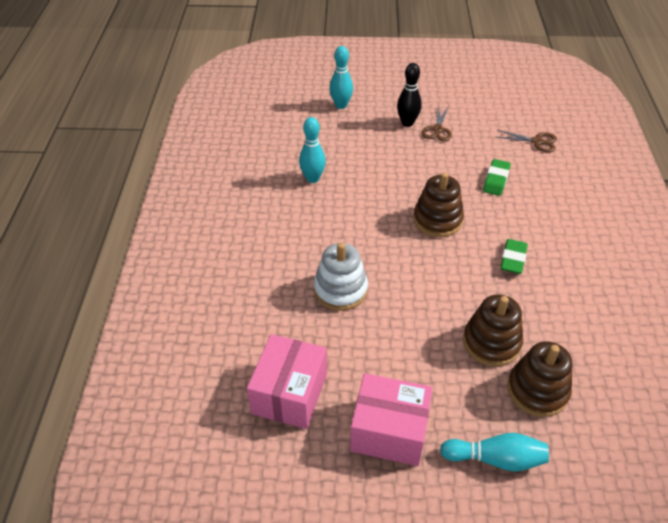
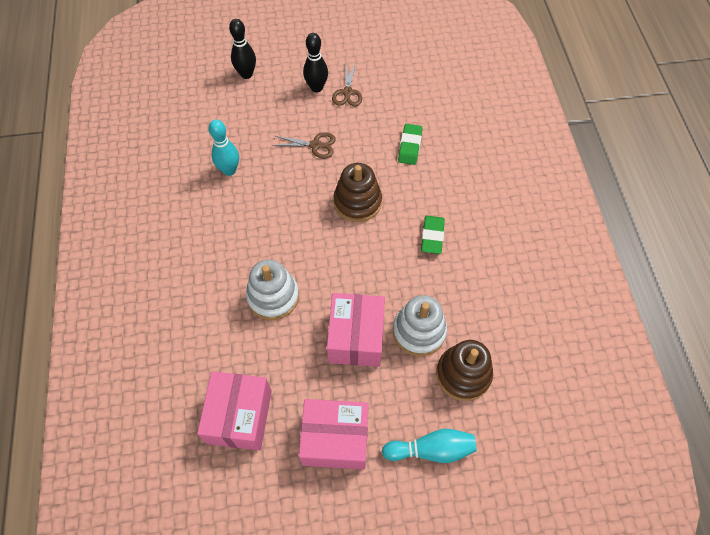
camera: 10 degrees left, 15 degrees up
(341, 105) = (246, 74): turquoise bowling pin -> black bowling pin
(422, 338) = (356, 337): none -> pink box
(491, 342) = (419, 331): brown stacking toy -> white stacking toy
(537, 142) = (446, 94): brown scissors -> brown scissors (315, 145)

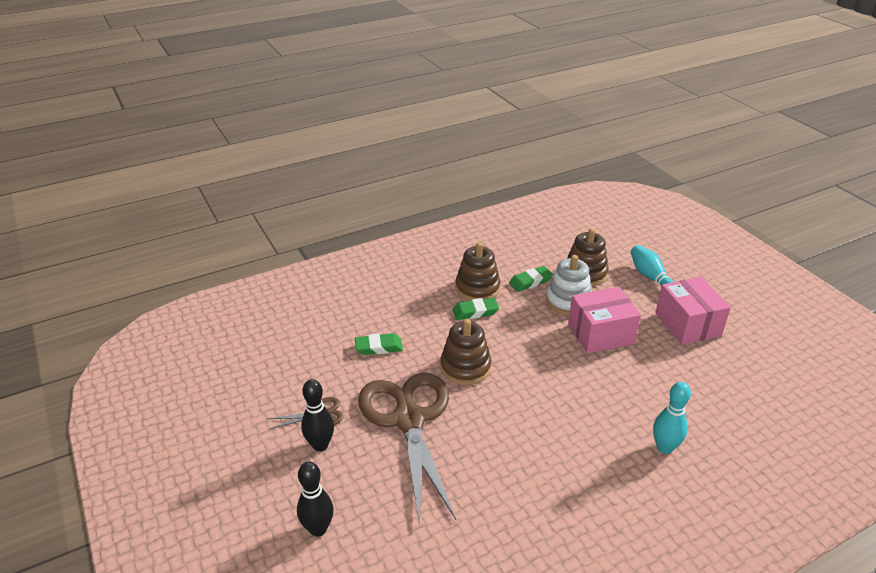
camera: 110 degrees left, 25 degrees down
(229, 170) = (481, 487): turquoise bowling pin -> turquoise bowling pin (664, 447)
(240, 416) = (722, 383): pink box -> none
(273, 296) = (604, 397): white stacking toy -> none
(315, 145) = (409, 420): brown scissors -> brown scissors, size x2.45
(466, 308) = (530, 281): none -> green eraser
(470, 252) = (477, 288): none -> brown stacking toy

